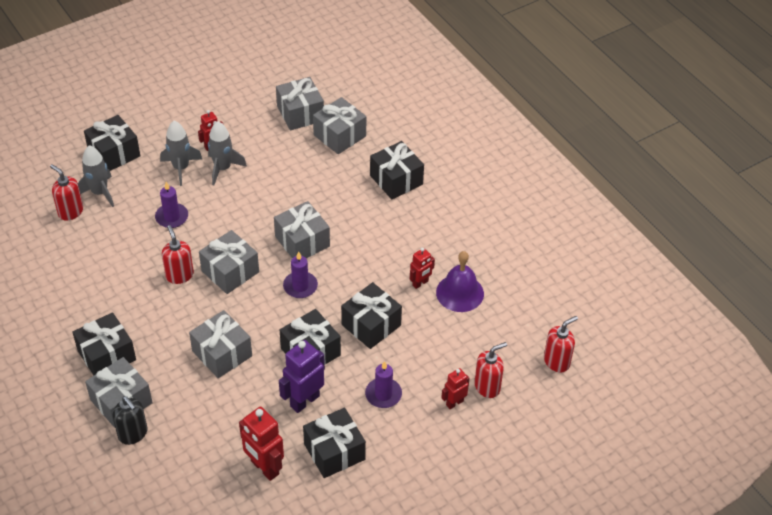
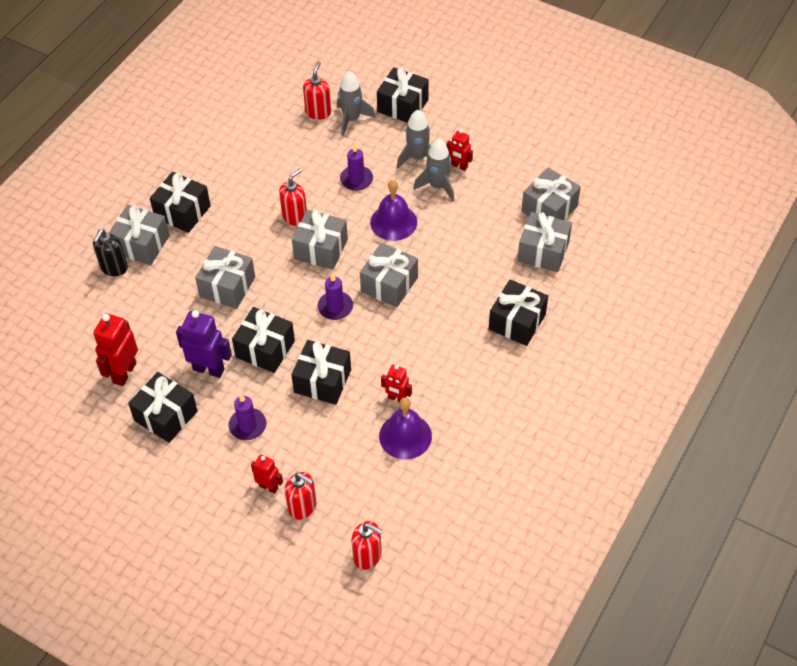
camera: 65 degrees right, 5 degrees up
(238, 212) = (393, 222): none -> purple bell

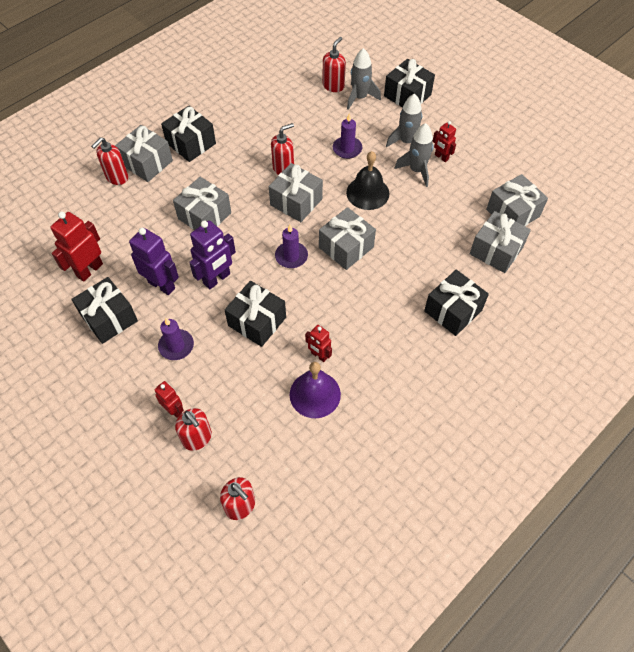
camera: 15 degrees right, 5 degrees up
(114, 268) = (117, 177): black soap dispenser -> red soap dispenser
(265, 349) = (217, 279): black gift -> purple robot
(393, 222) = (367, 193): purple bell -> black bell

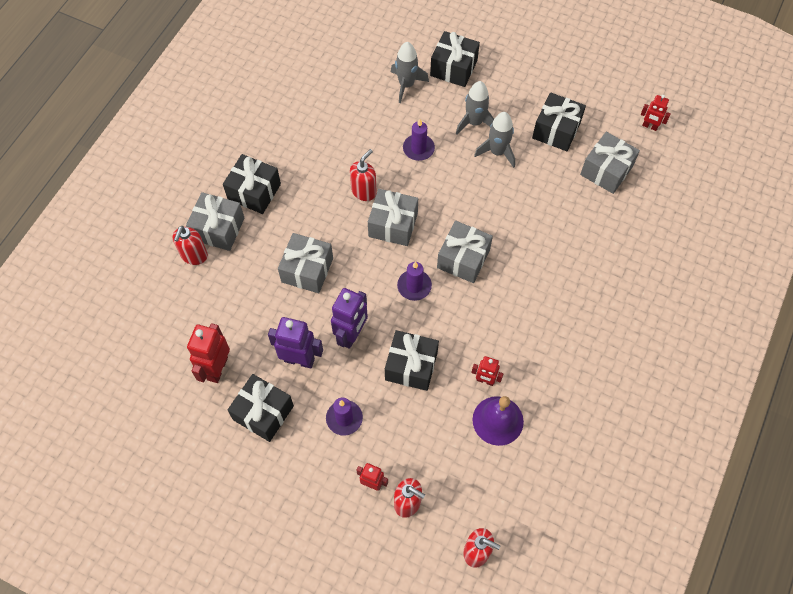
camera: 20 degrees left, 5 degrees up
(333, 86) = (373, 78): red soap dispenser -> none
(367, 193) = (459, 192): black bell -> none
(441, 157) = (515, 129): red robot -> red robot (650, 126)
(453, 310) = (590, 292): black gift -> black gift (556, 130)
(496, 251) = (606, 216): grey gift -> none

